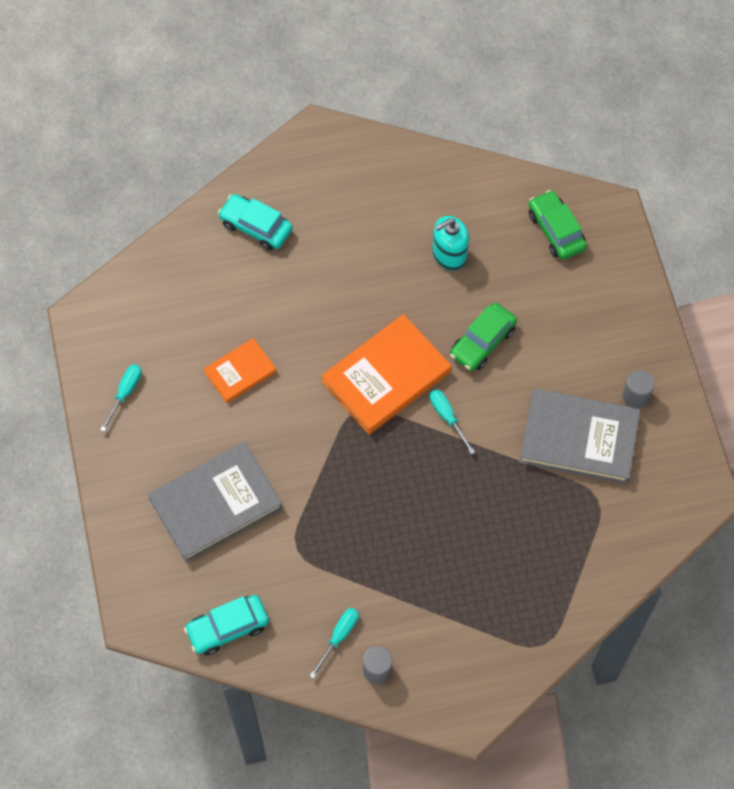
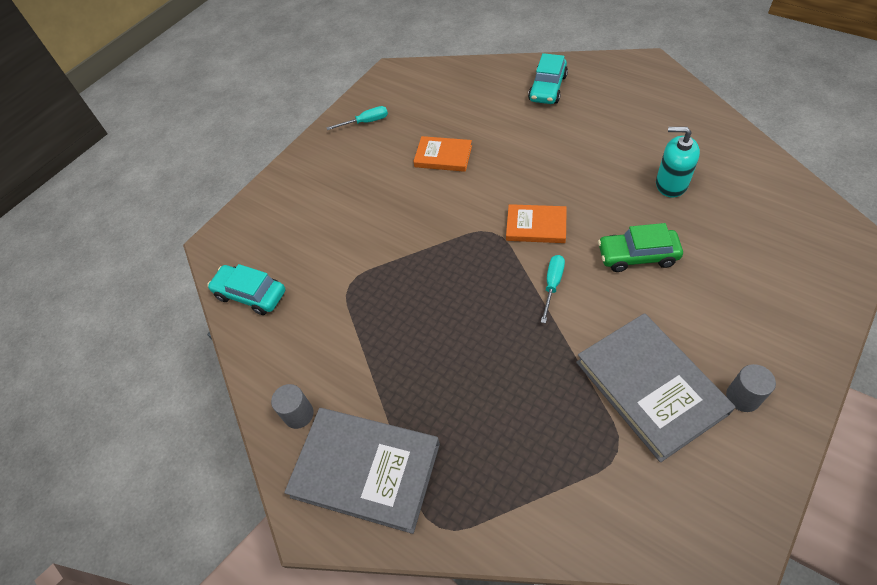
camera: 55 degrees right, 10 degrees down
(216, 504) = (337, 217): grey book -> grey book (366, 470)
(256, 227) = (547, 88): turquoise car -> turquoise car turned 150 degrees counterclockwise
(339, 637) = (304, 365): turquoise screwdriver -> none
(386, 377) = (536, 226): orange book -> orange book, size x0.56
(556, 230) = (785, 224): green car -> none

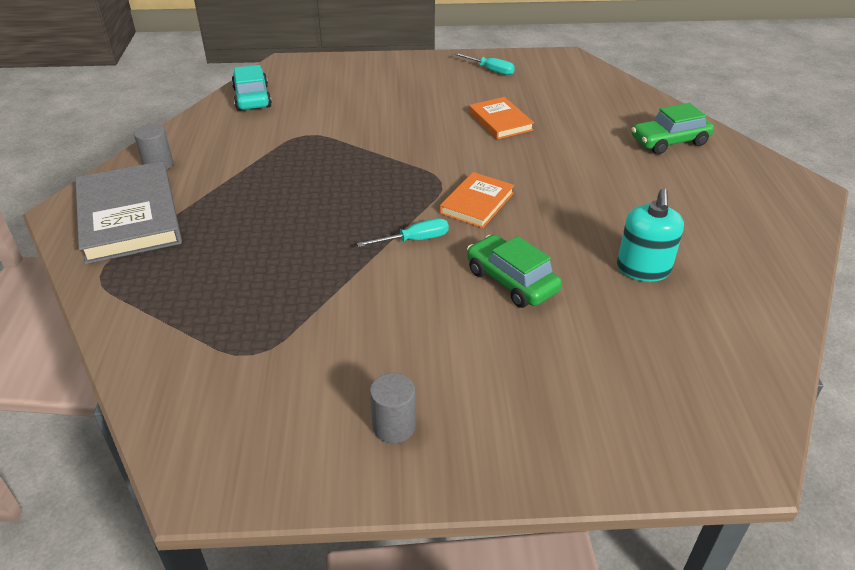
camera: 45 degrees right, 15 degrees down
(536, 226) = (477, 203): orange book -> orange book turned 60 degrees clockwise
(547, 88) = (669, 142): turquoise car -> green car
(650, 387) = (347, 349): grey book -> none
(671, 184) = (643, 269): turquoise soap dispenser -> turquoise soap dispenser turned 150 degrees counterclockwise

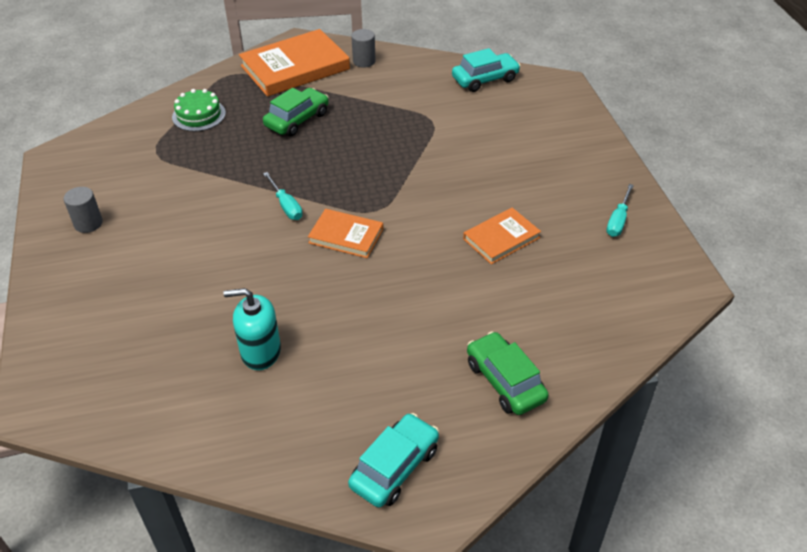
camera: 80 degrees right, 5 degrees up
(129, 217) = (295, 67): grey book -> orange book
(184, 308) = (199, 115): none -> green cake
(511, 281) = (237, 266): green car -> green car (297, 120)
(768, 202) = (394, 467): none -> turquoise car

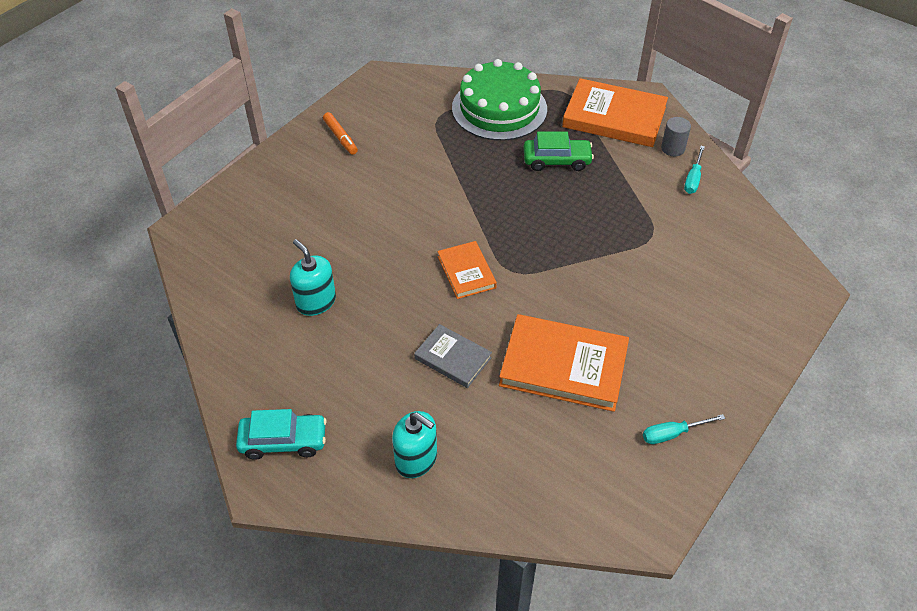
camera: 50 degrees right, 5 degrees up
(88, 223) = (340, 137): grey cylinder -> orange marker
(199, 115) = (499, 108): green cake -> green cake, size x1.93
(286, 206) = (461, 219): turquoise screwdriver -> turquoise screwdriver (693, 179)
(425, 297) = (453, 358): none -> grey book
(485, 79) = (748, 235): turquoise car -> none
(501, 238) = (563, 366): orange book -> orange book, size x1.79
(505, 381) = (416, 459): green car -> turquoise soap dispenser

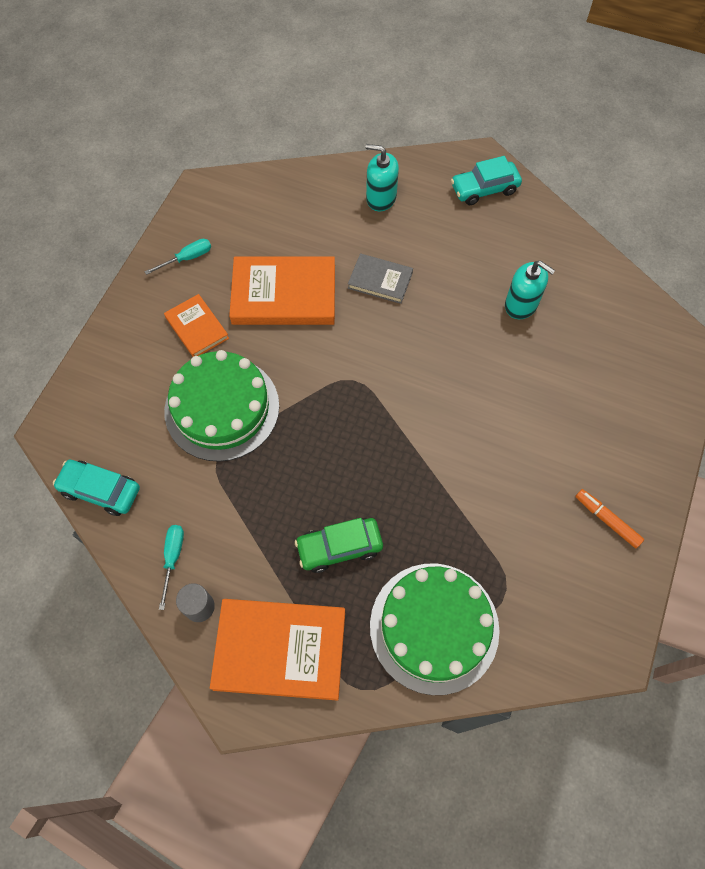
camera: 165 degrees right, 15 degrees up
(466, 272) = (396, 368): orange book -> orange book (197, 328)
(643, 273) = (222, 408): none -> green cake
(758, 233) = (100, 490): none -> turquoise car

